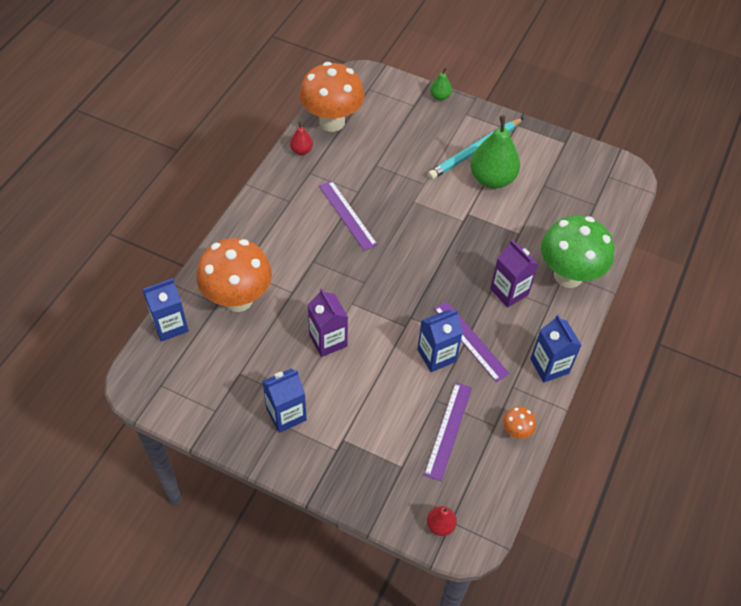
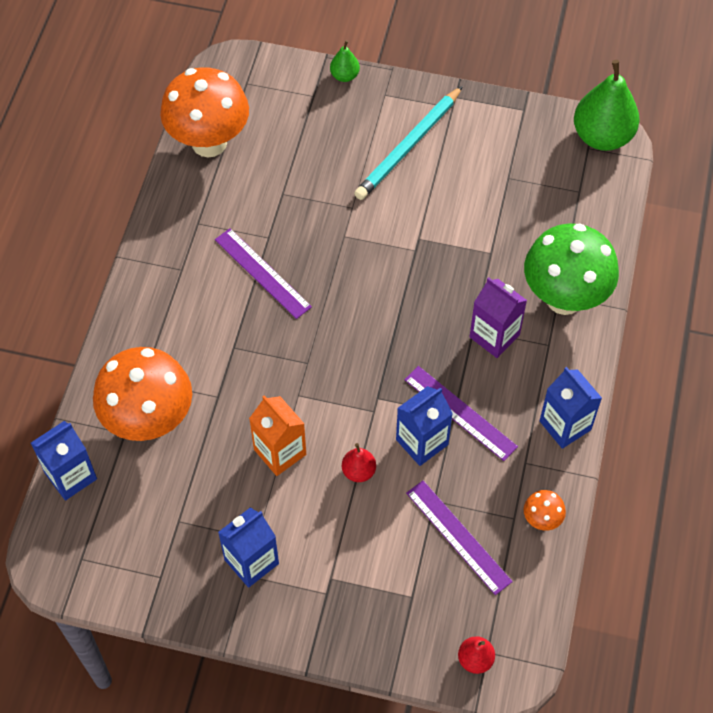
camera: 10 degrees left, 5 degrees up
(301, 150) = (179, 193): red pear -> red pear (358, 471)
(328, 340) = (280, 452): purple carton -> orange carton
(448, 430) = (458, 537): purple ruler -> purple ruler turned 45 degrees counterclockwise
(492, 179) = (439, 182): green pear -> green pear (602, 136)

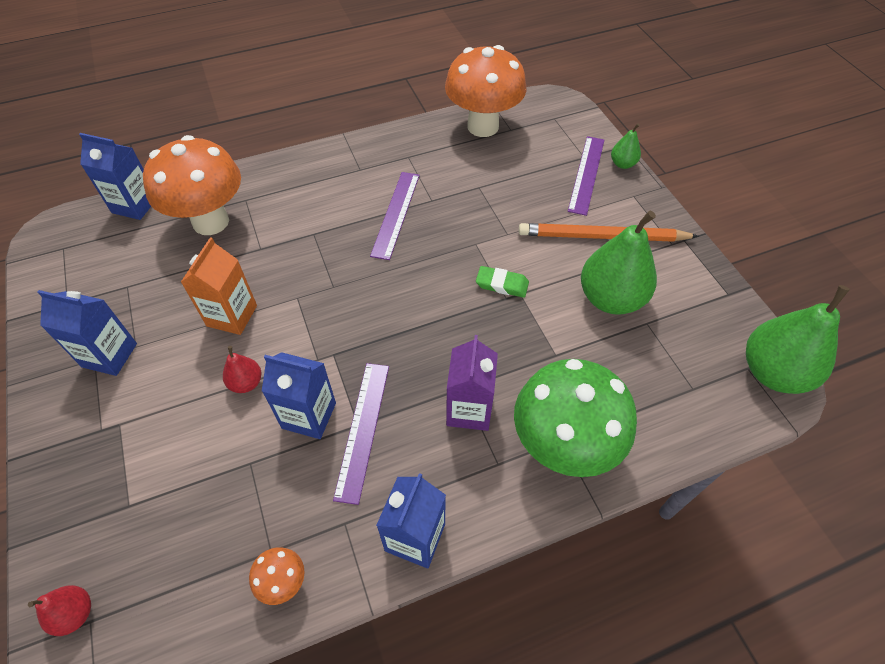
camera: 55 degrees right, 5 degrees down
(400, 244) = (502, 284): none -> green eraser
(409, 146) = (602, 237): turquoise pencil -> orange pencil
(458, 537) = (219, 509): purple ruler -> purple ruler (586, 174)
(470, 184) = (611, 298): none -> green pear

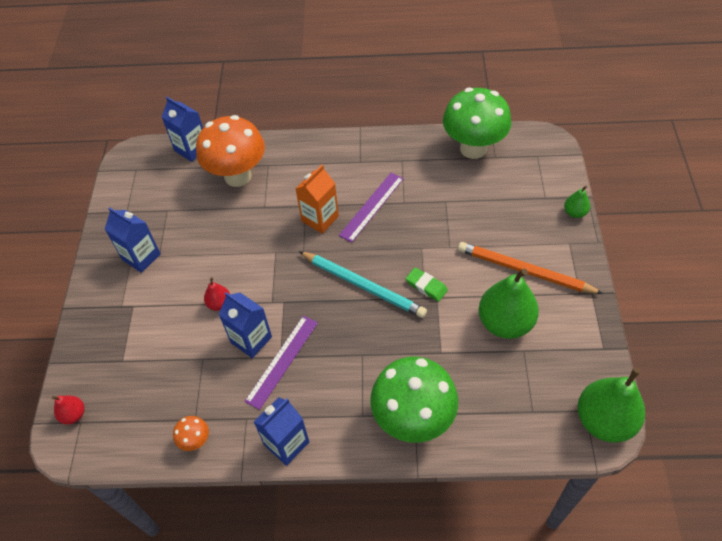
camera: 25 degrees right, 0 degrees up
(232, 316) = (227, 252): orange carton -> orange carton (320, 219)
(426, 305) = (363, 285): none -> turquoise pencil
(469, 409) = (359, 371): purple carton -> none
(483, 126) = (473, 148): orange mushroom -> green mushroom
(586, 174) = (539, 213): purple ruler -> none

